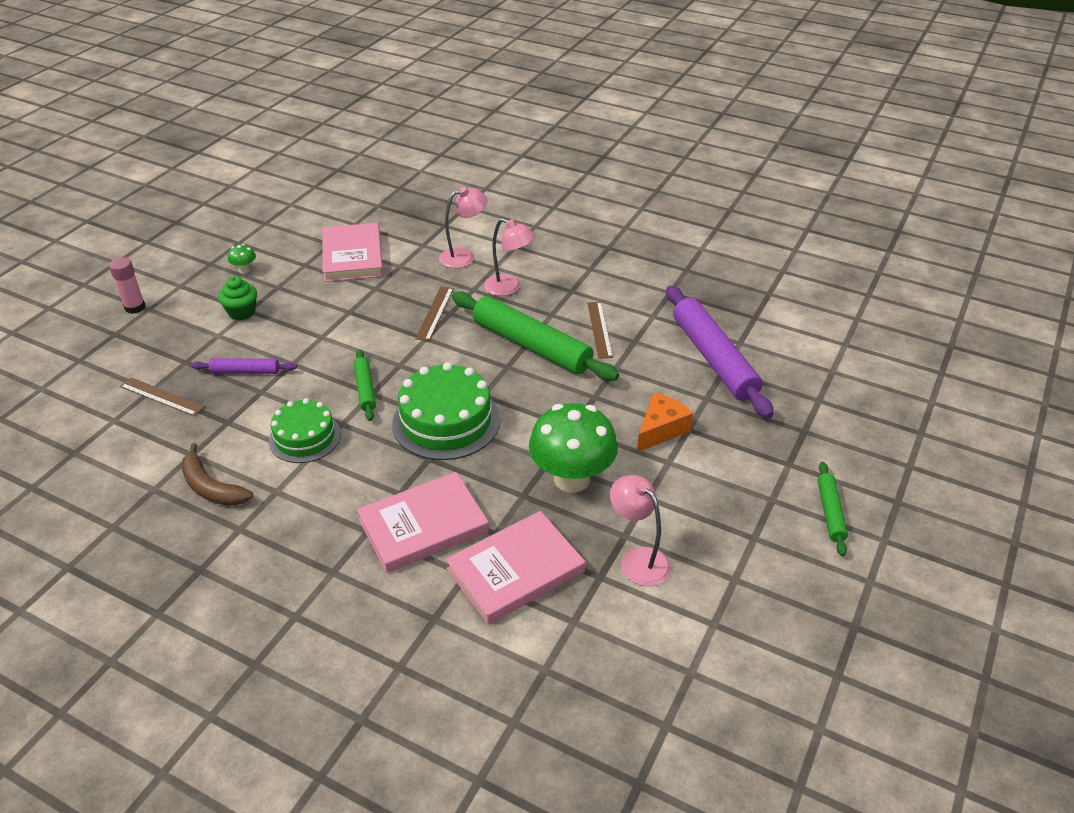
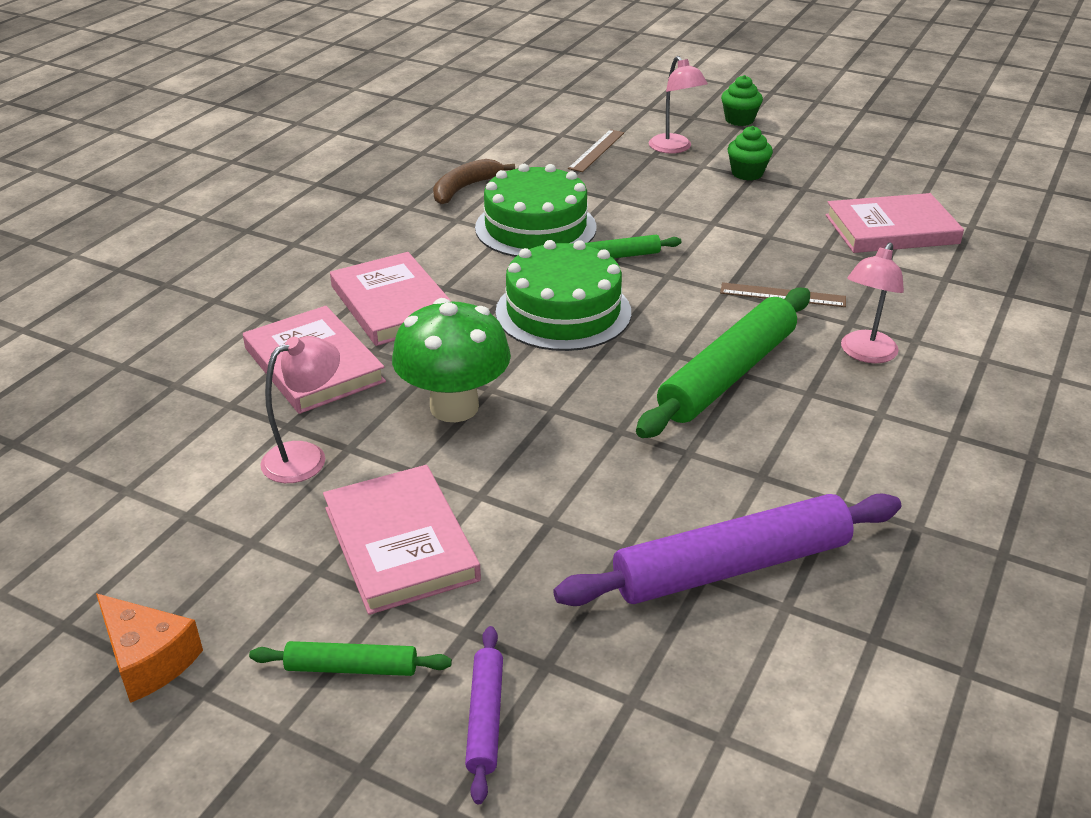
camera: 90 degrees right, 5 degrees down
(135, 307) = (739, 120): pink glue stick -> green cupcake
(244, 270) = (831, 166): green mushroom -> none
(245, 371) = (641, 186): purple rolling pin -> purple rolling pin (485, 718)
(305, 437) = (535, 227): green cake -> green cake, size x1.54
(464, 256) = (931, 313): pink lamp -> pink lamp (674, 148)
(599, 329) = (783, 440): brown ruler -> none
(660, 430) = (548, 491): orange cheese -> orange cheese (148, 659)
(721, 498) = (400, 543): none -> pink book

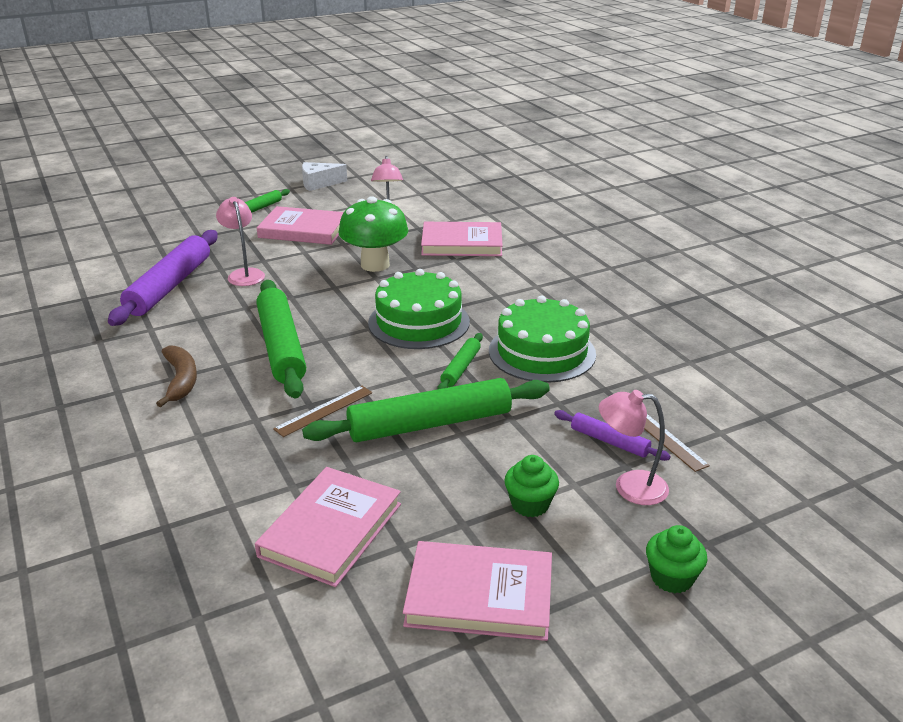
camera: 125 degrees right, 5 degrees down
(148, 659) = (319, 183): orange cheese -> white cheese
(393, 304) = (497, 276): pink book -> pink book (479, 595)
(464, 188) = (639, 346): brown banana -> brown banana (181, 380)
(485, 718) = (199, 221): purple rolling pin -> purple rolling pin (609, 441)
(721, 239) = (430, 424): none -> green rolling pin
(865, 354) = (221, 405): pink lamp -> pink lamp (244, 274)

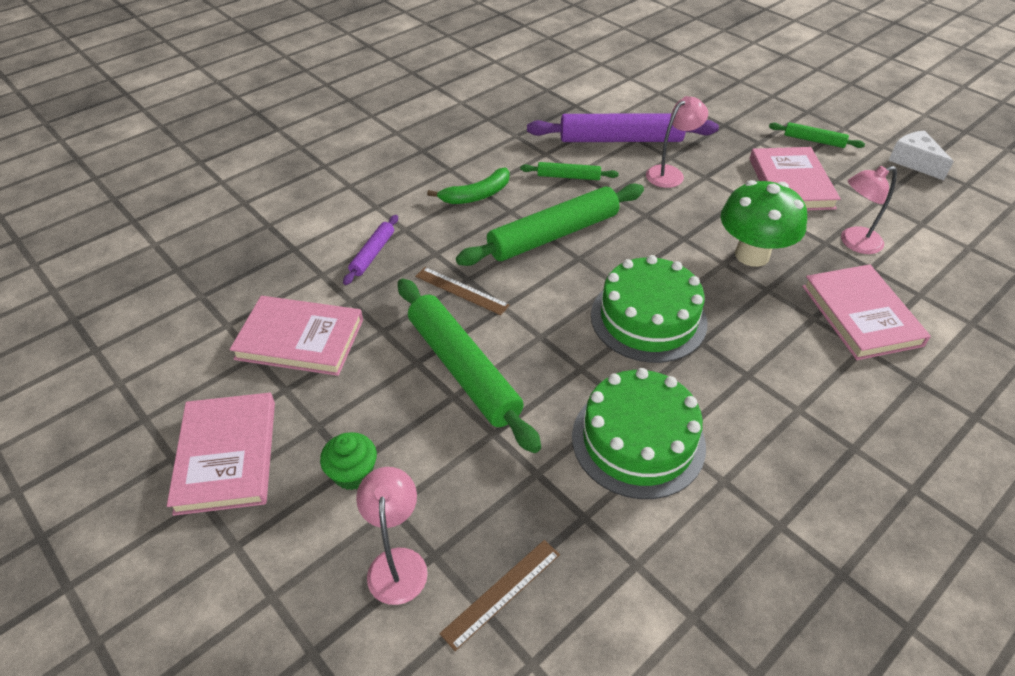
camera: 75 degrees right, 15 degrees up
(181, 380) = (477, 195): brown banana -> green banana
(461, 368) = (572, 373): green rolling pin -> green rolling pin (568, 177)
(609, 441) = (476, 534): purple rolling pin -> purple rolling pin (372, 254)
(672, 578) = (255, 617): green cupcake -> none

